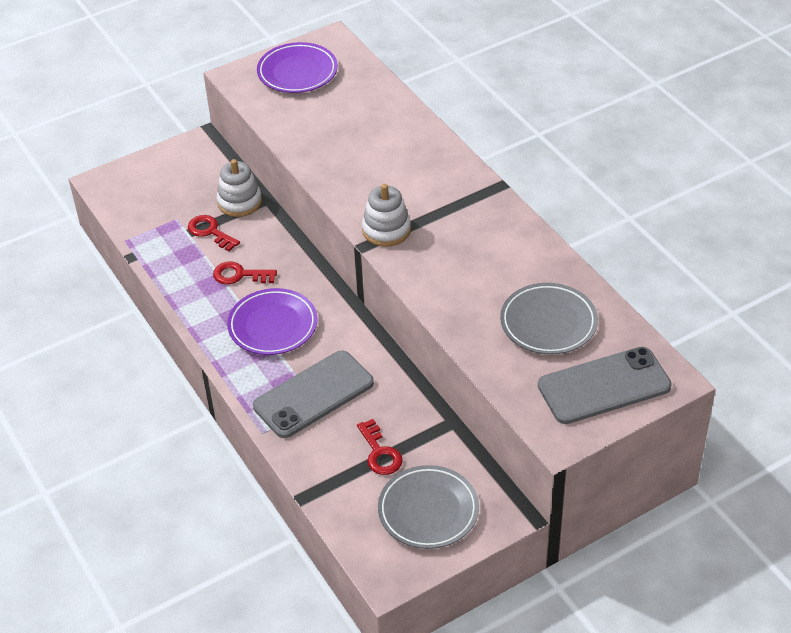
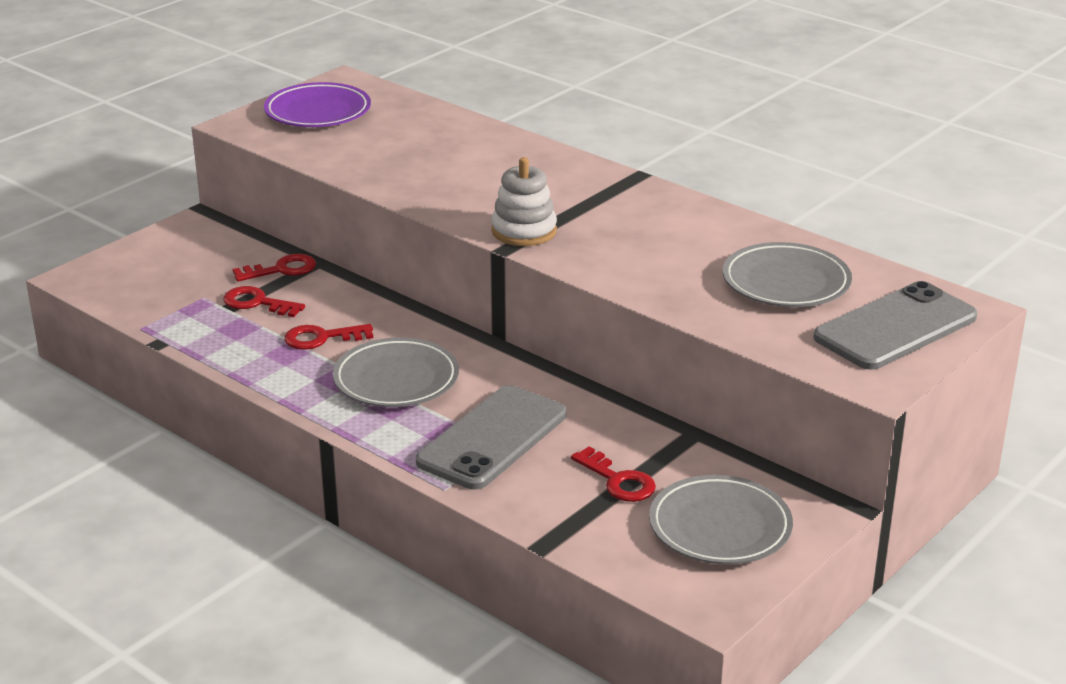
camera: 20 degrees left, 15 degrees down
(239, 202) = (281, 270): white stacking toy -> red key
(273, 326) = (396, 380): purple plate -> grey plate

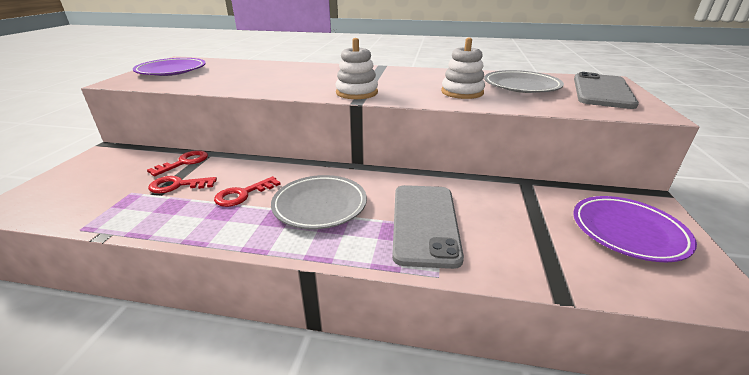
camera: 30 degrees left, 0 degrees up
(618, 481) = (532, 223): red key -> none
(673, 270) = (462, 92): none -> white stacking toy
(720, 527) = (628, 232): grey plate -> purple plate

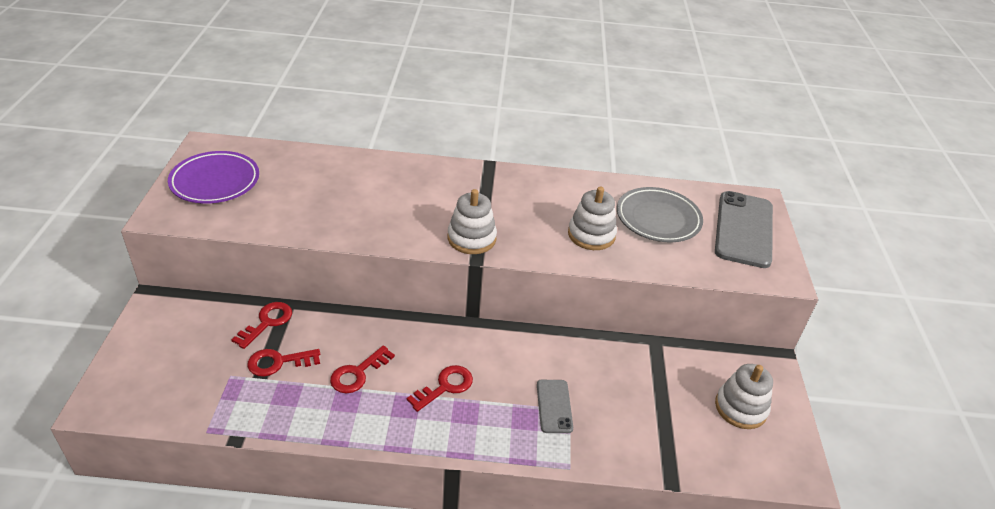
camera: 10 degrees left, 10 degrees up
(320, 205) = (445, 386): grey plate -> red key
(425, 223) = (554, 406): grey phone -> grey phone, size x0.52
(628, 232) = (740, 408): purple plate -> white stacking toy

